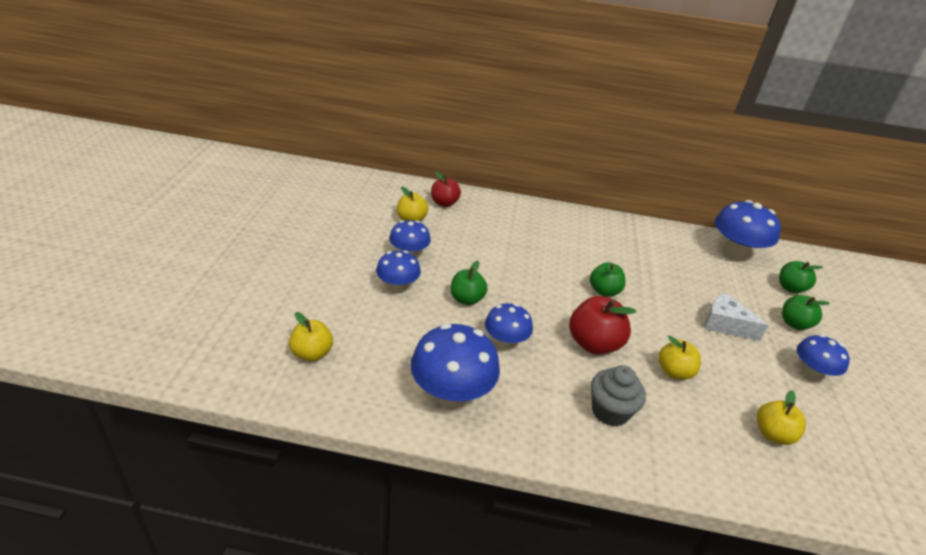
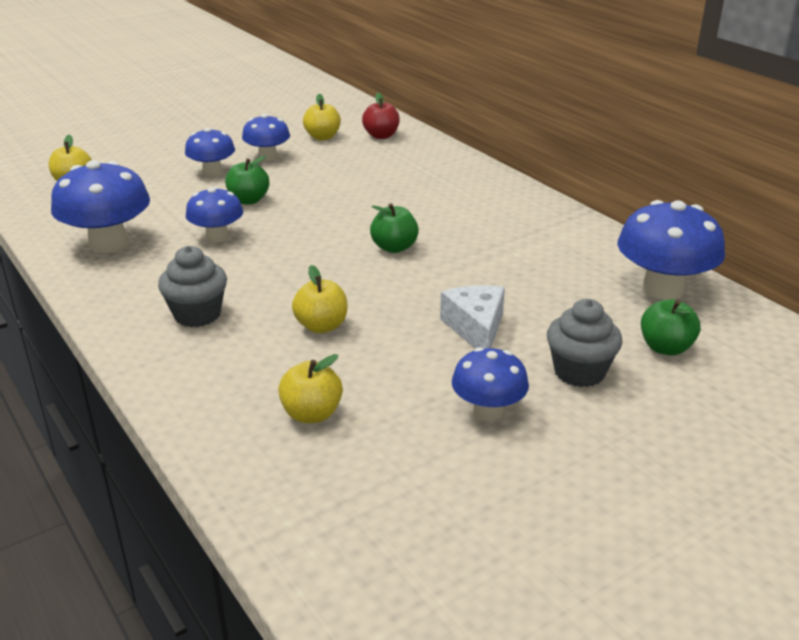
camera: 50 degrees right, 5 degrees down
(593, 344) = (290, 273): red apple -> none
(794, 324) = (579, 372): green apple -> grey cupcake

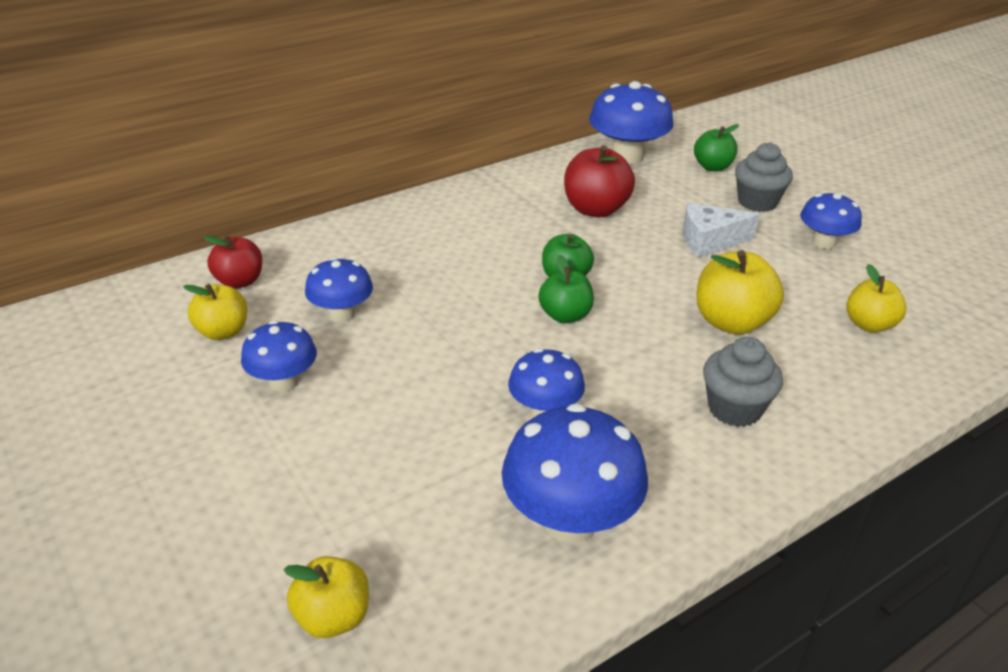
camera: 90 degrees left, 5 degrees up
(212, 172) = (327, 436): blue mushroom -> blue mushroom (342, 314)
(248, 200) = (435, 391): green apple -> green apple (565, 315)
(321, 326) = (731, 322): yellow apple -> yellow apple, size x1.52
(525, 265) = (595, 209): none -> red apple

